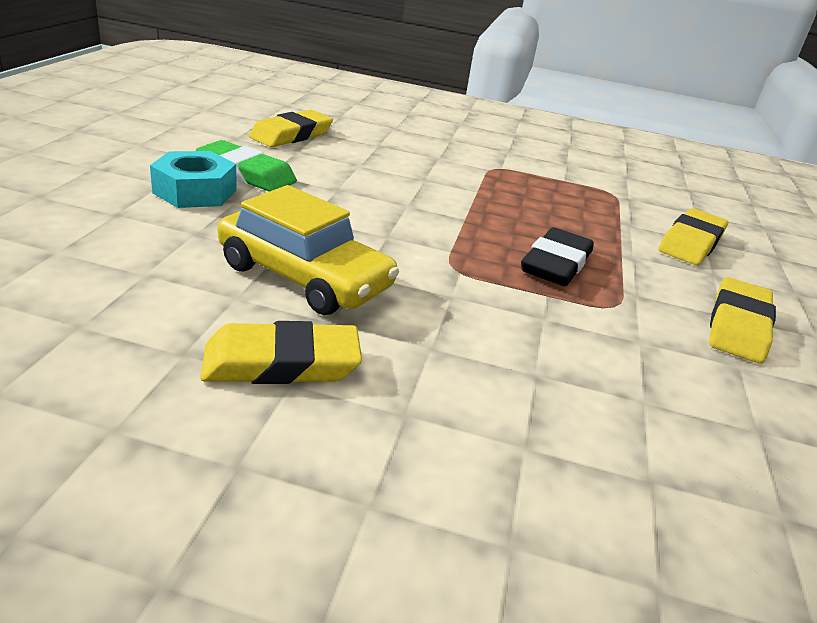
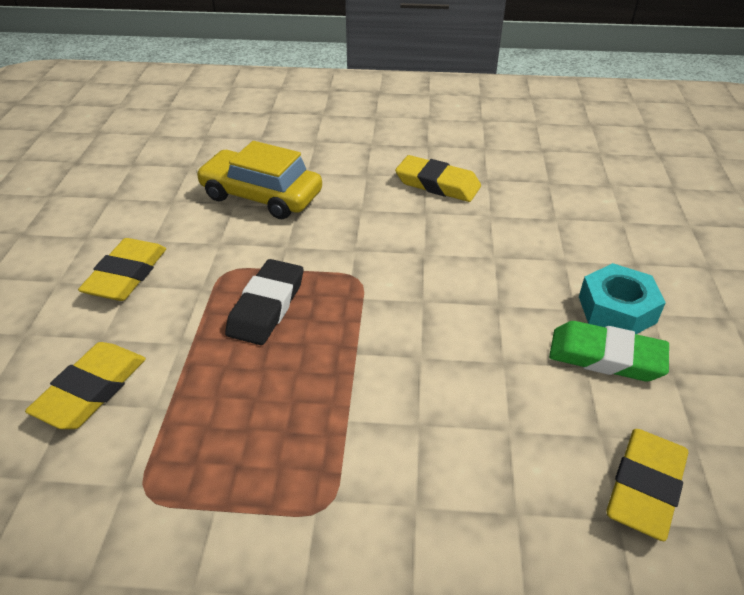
camera: 175 degrees right, 10 degrees up
(282, 363) = (437, 184): yellow eraser -> yellow eraser turned 45 degrees clockwise
(305, 277) = (461, 240): yellow car -> yellow car (261, 196)

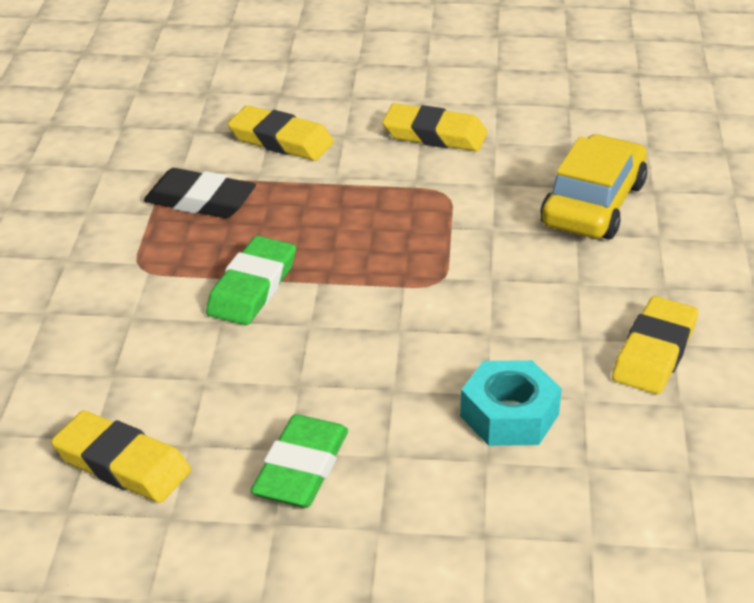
camera: 90 degrees right, 5 degrees down
(266, 306) = (388, 222): black eraser -> black eraser (200, 200)
(365, 401) = (252, 287): none -> green eraser
(617, 309) = (385, 494): turquoise nut -> turquoise nut (509, 415)

